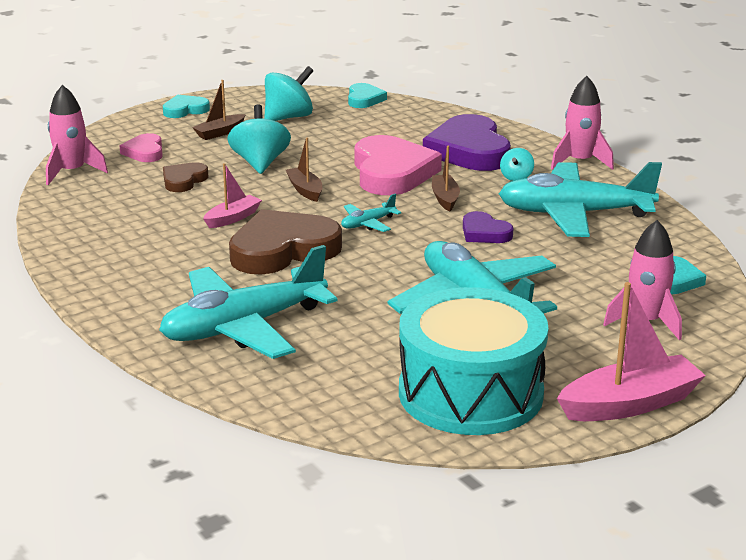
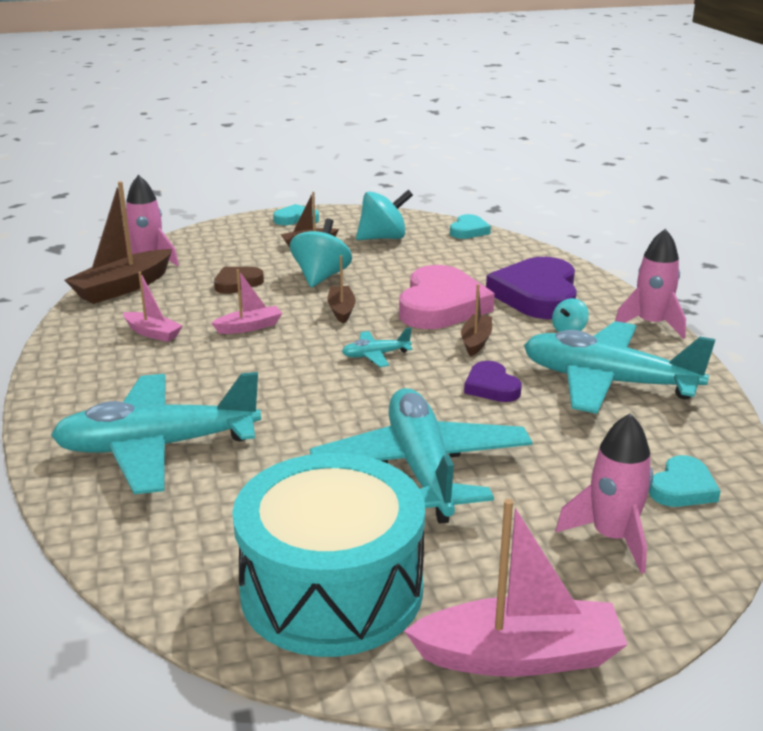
camera: 20 degrees right, 0 degrees up
(72, 201) = (123, 287): none -> brown boat
(144, 152) = (227, 251): pink heart -> none
(145, 238) = (152, 333): none -> pink boat
(283, 250) = (268, 368): brown heart -> none

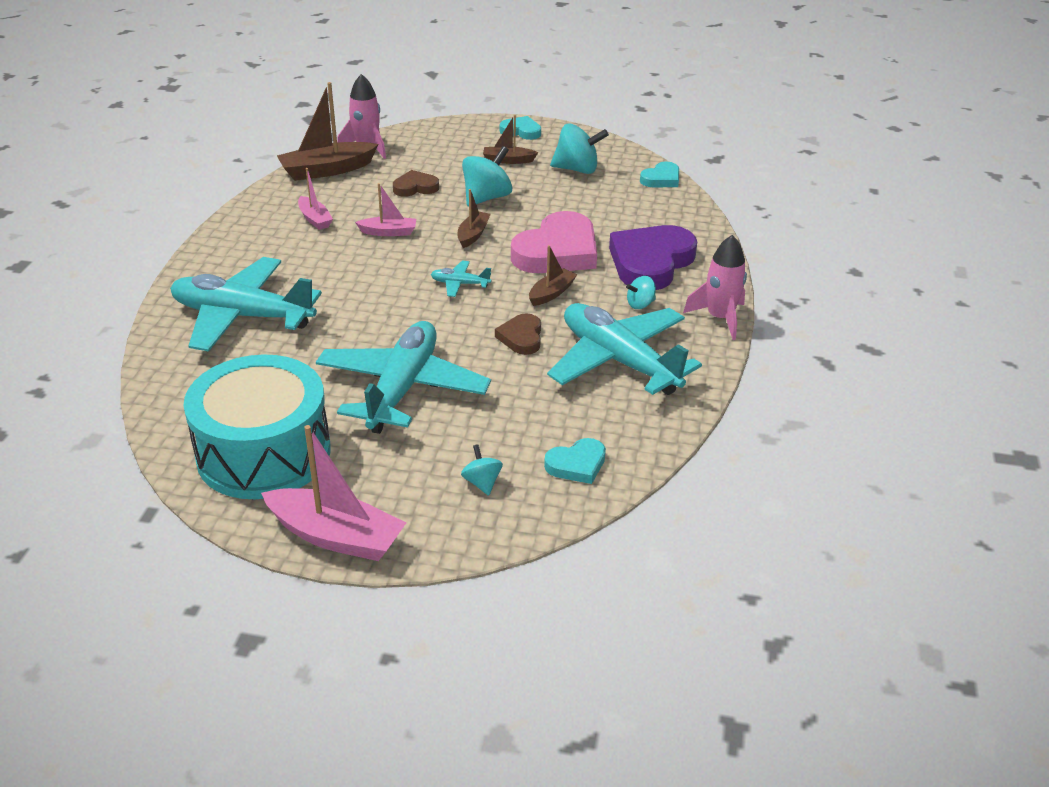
camera: 25 degrees right, 10 degrees up
(491, 387) = (521, 337): purple heart -> brown heart
(612, 537) = (482, 483): pink rocket -> turquoise spinning top

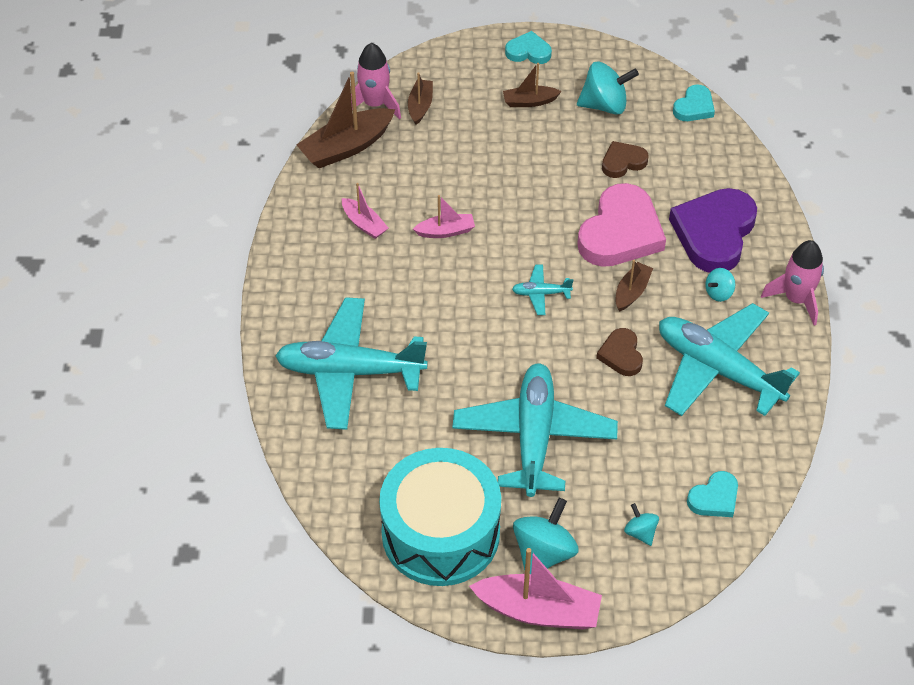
camera: 10 degrees left, 15 degrees up
(415, 187) = (448, 159): brown heart -> brown heart (623, 162)
(473, 235) = (530, 222): brown boat -> brown boat (420, 106)
(487, 198) = (526, 164): turquoise spinning top -> turquoise spinning top (544, 553)

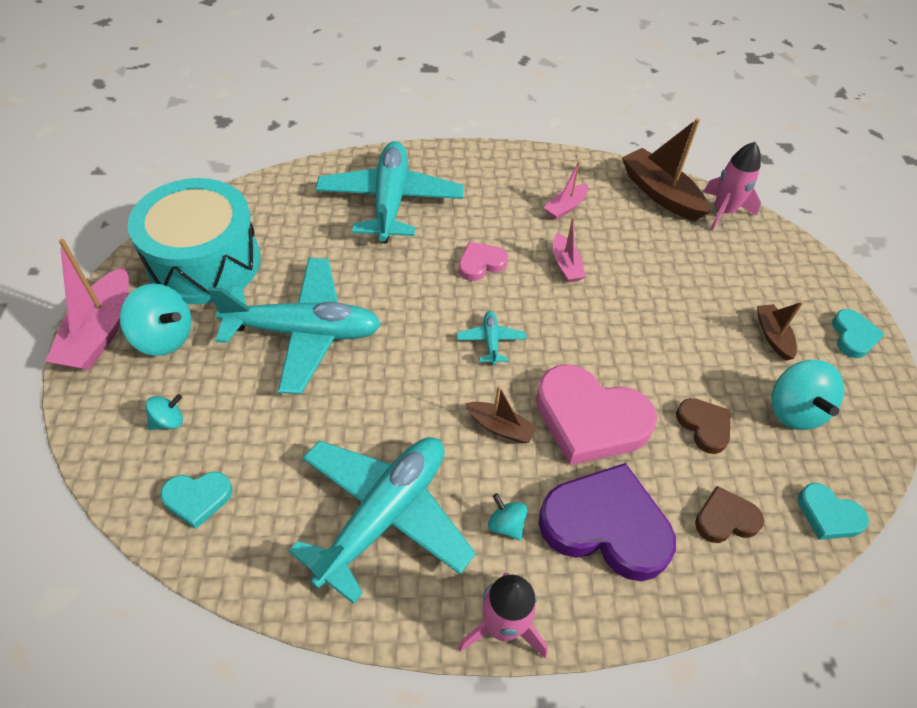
camera: 85 degrees right, 0 degrees up
(420, 106) = (732, 245): brown boat -> none
(444, 297) = (481, 264): none -> pink heart
(621, 355) = (407, 413): brown heart -> brown heart (725, 519)
(714, 498) = (197, 498): turquoise heart -> turquoise heart turned 60 degrees counterclockwise

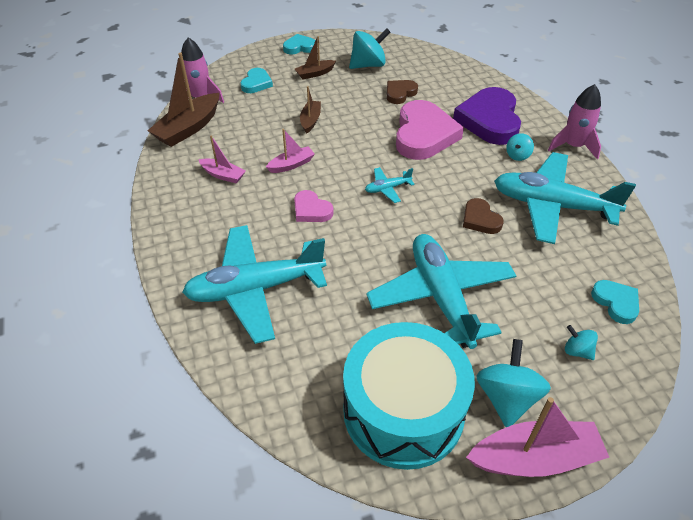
camera: 105 degrees left, 5 degrees down
(500, 427) = (455, 170): brown boat -> brown boat (310, 120)
(725, 519) = (455, 83): brown heart -> brown heart (480, 219)
(828, 515) = (429, 54): turquoise heart -> turquoise heart (256, 83)

